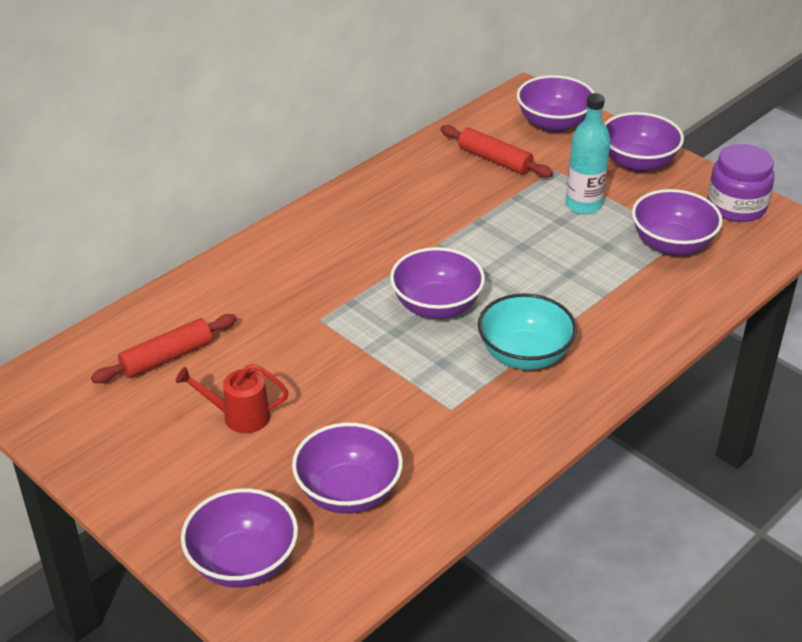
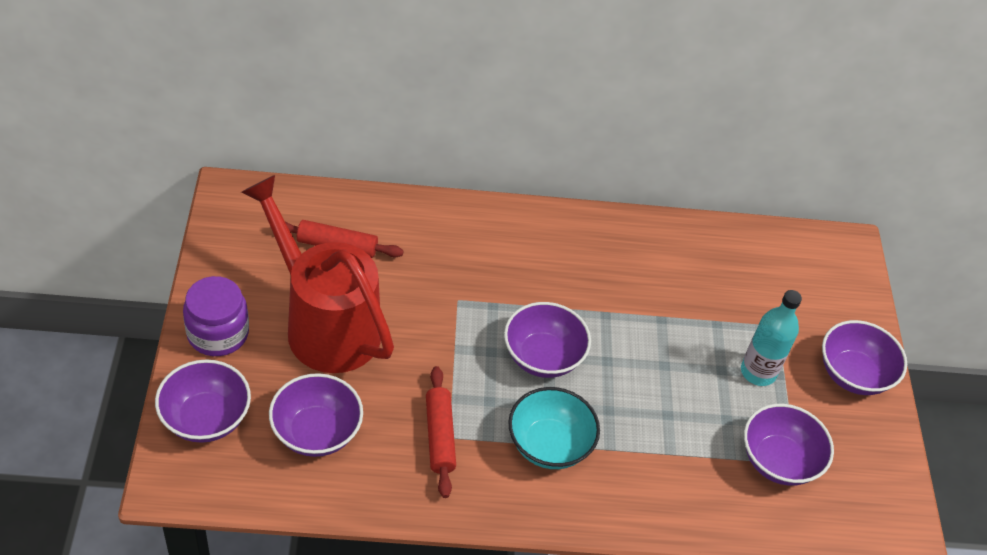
camera: 40 degrees right, 10 degrees up
(239, 416) = (324, 323): red watering can -> red watering can, size x2.41
(494, 160) = (743, 281): red rolling pin -> red rolling pin (439, 436)
(553, 123) = (834, 288): purple bowl -> none
(736, 206) = (878, 477): purple jar -> purple jar (218, 333)

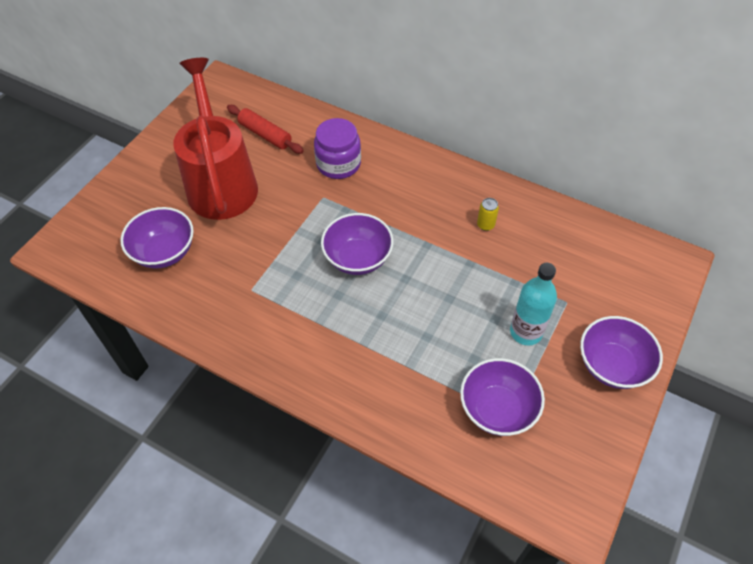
camera: 35 degrees right, 5 degrees up
(206, 418) = (103, 217): purple bowl -> none
(218, 333) = (149, 166): purple jar -> purple jar (338, 164)
(439, 436) = (244, 286): red rolling pin -> none
(549, 445) = (319, 323): turquoise bowl -> none
(651, 271) = (485, 225): none -> yellow can

